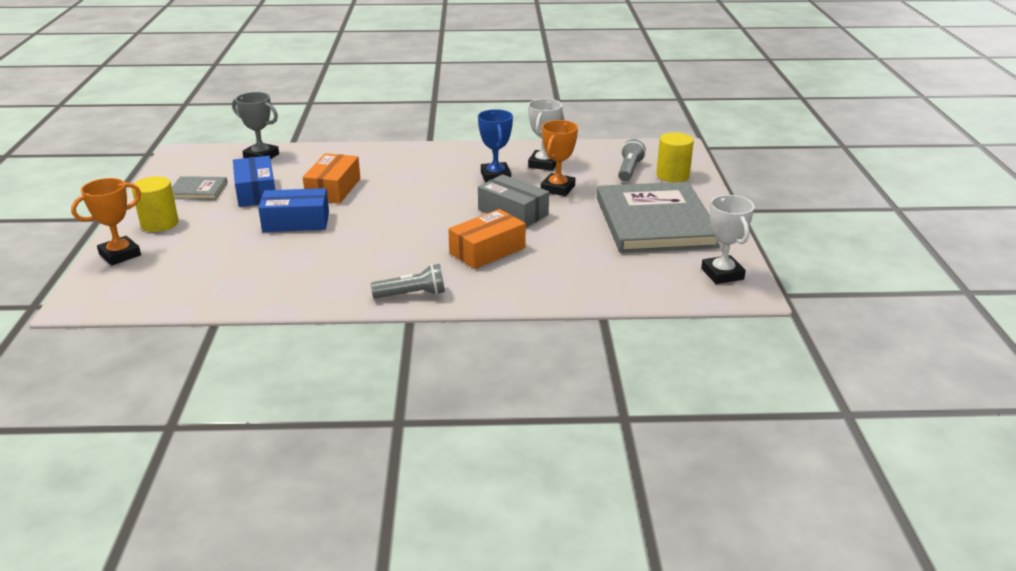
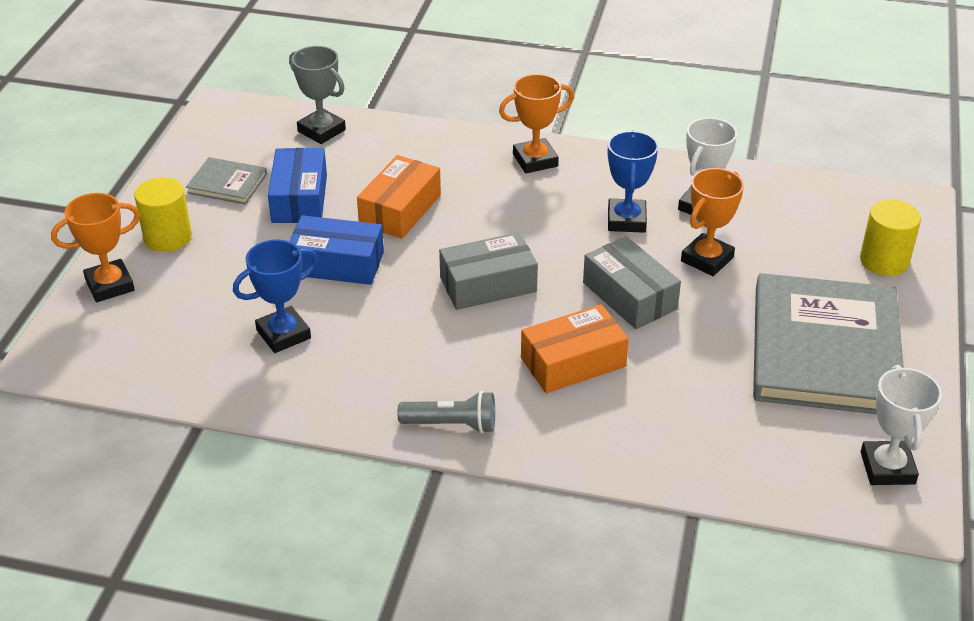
camera: 15 degrees right, 10 degrees up
(267, 264) = (283, 334): none -> blue trophy
(411, 219) = (488, 284): none -> grey box
(421, 155) = (535, 160): none -> orange trophy
(629, 170) = (823, 239): grey flashlight -> none

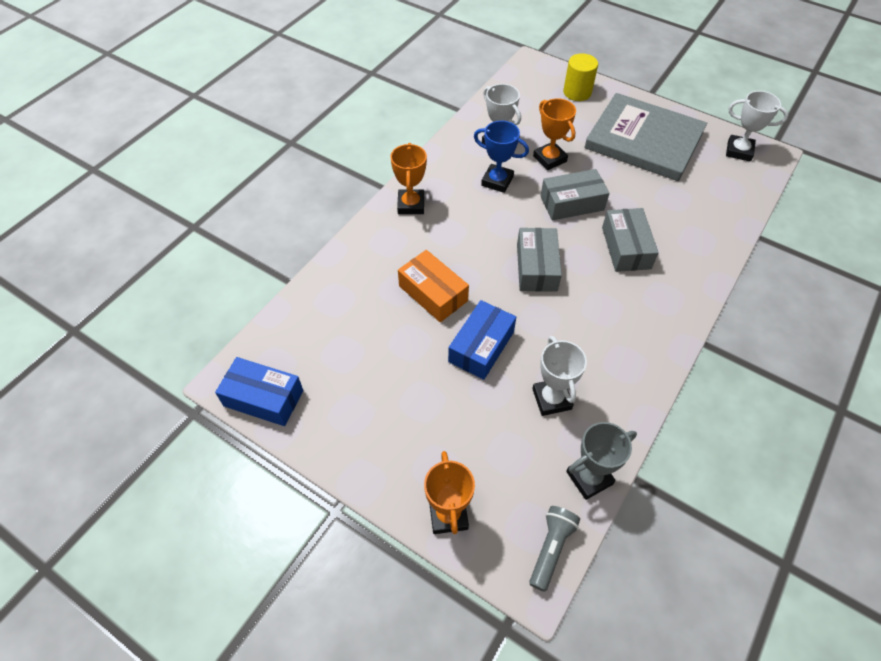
camera: 70 degrees left, 15 degrees up
(168, 237) = (400, 457): yellow cylinder -> none
(227, 183) = (344, 398): grey book -> none
(283, 334) = (551, 399): blue trophy -> white trophy
(299, 199) = (390, 352): blue box -> blue box (263, 398)
(321, 131) = (305, 317): grey trophy -> grey trophy (589, 478)
(452, 424) = (669, 324): grey flashlight -> grey flashlight (551, 549)
(573, 362) = (626, 248): orange box -> grey box

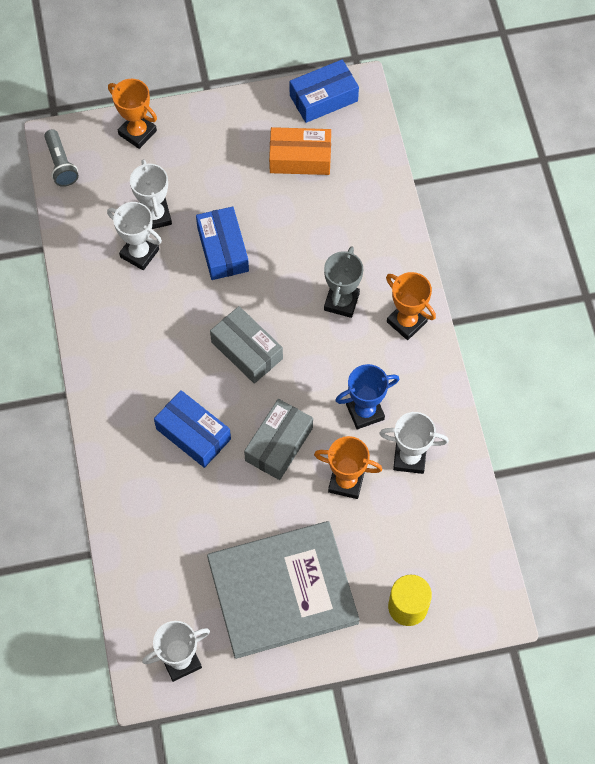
camera: 135 degrees right, 10 degrees up
(433, 293) = (300, 260): orange box -> orange box (300, 158)
(509, 419) = (155, 216): none -> white trophy
(589, 478) = (71, 222): grey trophy -> grey trophy (341, 302)
(626, 248) = (193, 434): grey box -> blue box

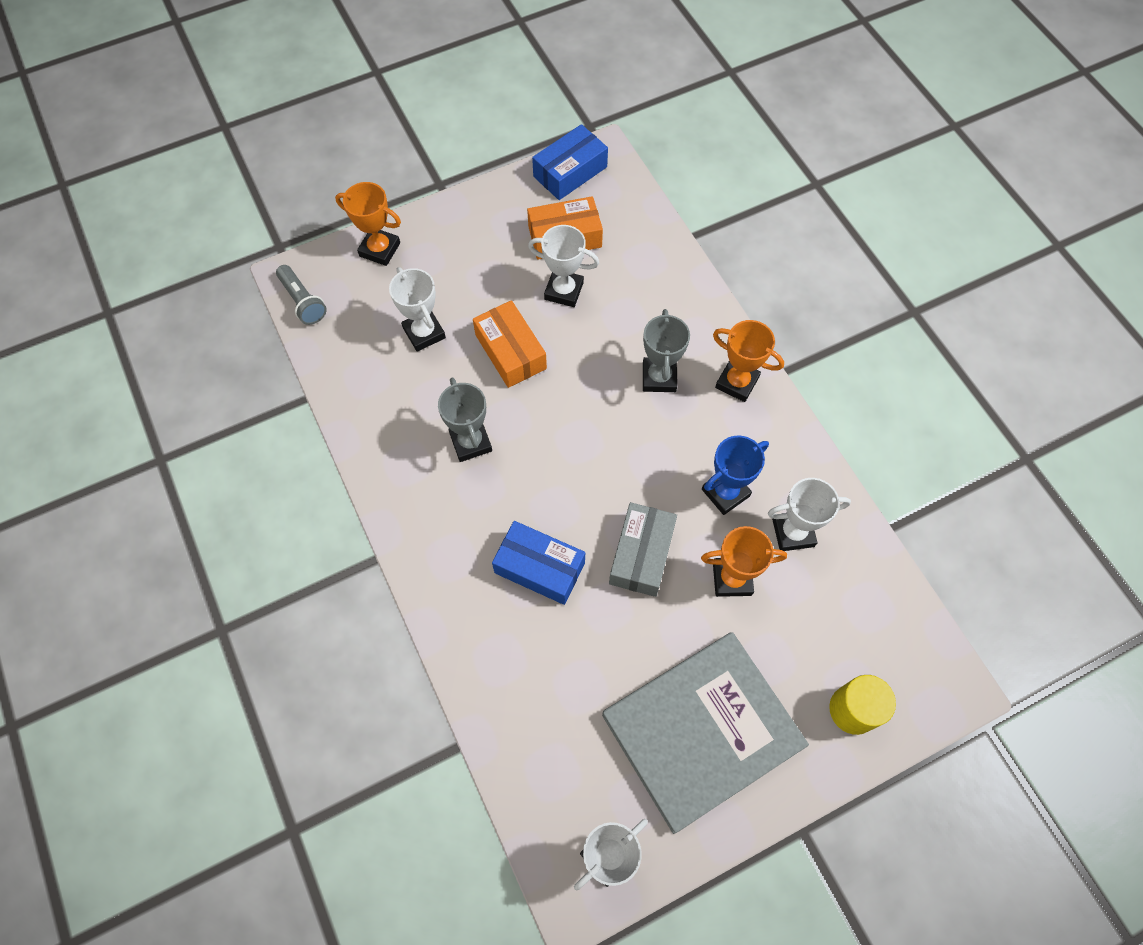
camera: 15 degrees left, 0 degrees up
(139, 253) = (418, 377): white trophy -> white trophy (564, 291)
(167, 318) = (471, 442): none -> grey trophy
(223, 249) = (510, 352): blue box -> orange box
(247, 350) = (571, 456): grey box -> none

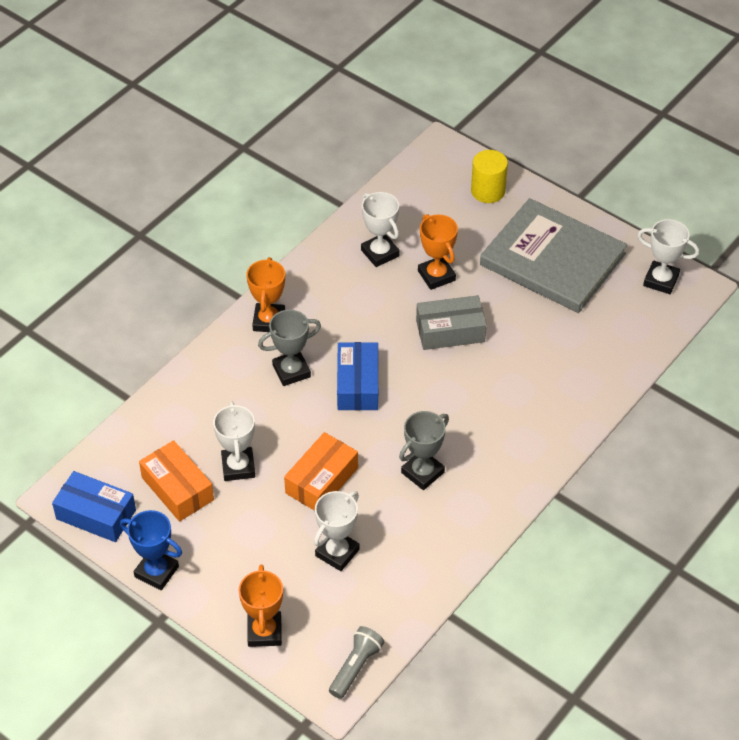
camera: 115 degrees left, 15 degrees down
(539, 567) = (498, 386): blue box -> blue box (357, 384)
(725, 493) = (370, 299): blue trophy -> blue trophy (156, 572)

